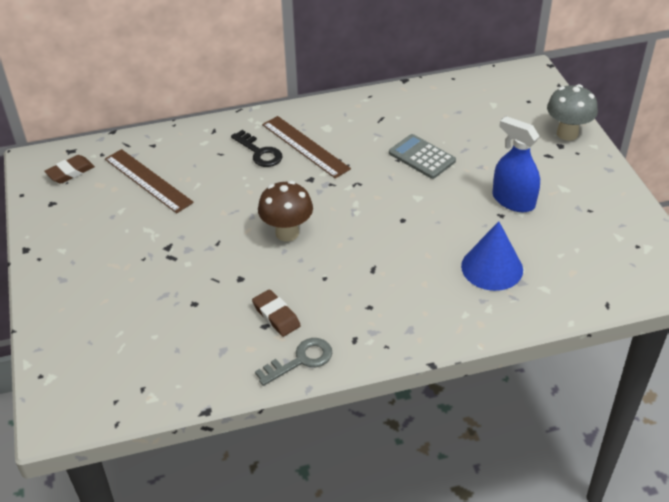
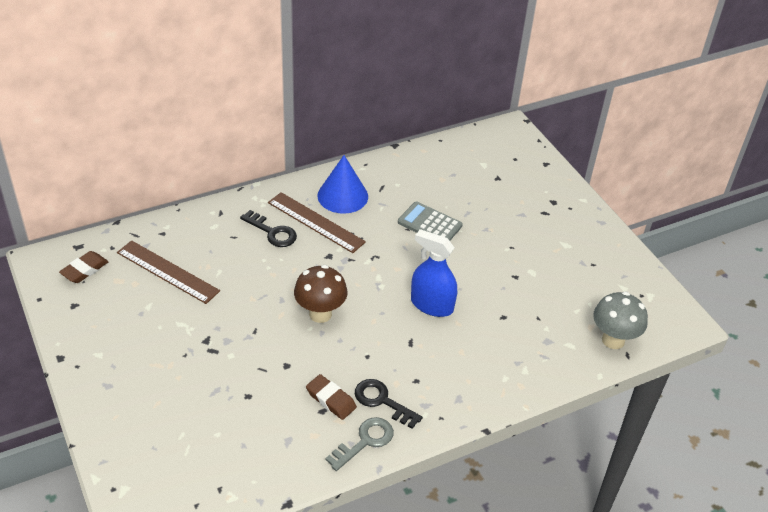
camera: 15 degrees left, 0 degrees up
(329, 323) = (382, 401): none -> black key
(492, 267) = (519, 329): blue cone -> blue cone (342, 196)
(513, 201) = (523, 261): blue spray bottle -> blue spray bottle (432, 305)
(567, 133) = (557, 189): grey mushroom -> grey mushroom (613, 340)

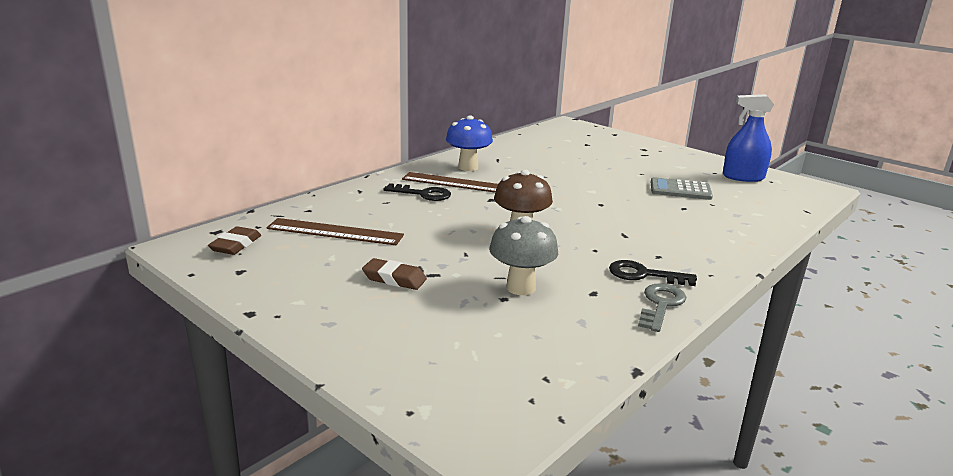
camera: 20 degrees left, 20 degrees down
(331, 399) = (593, 283): brown eraser -> brown eraser (394, 279)
(342, 196) = (468, 167): blue cone -> blue mushroom
(429, 224) = (560, 171): grey calculator -> grey calculator (680, 190)
(432, 305) = (616, 211): blue spray bottle -> blue spray bottle (743, 177)
(613, 340) = (785, 205): grey mushroom -> grey mushroom (521, 288)

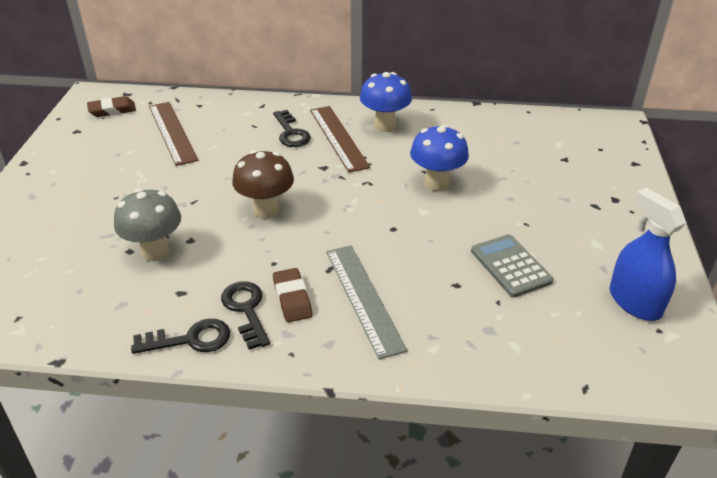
camera: 55 degrees right, 15 degrees up
(394, 279) = (118, 190): brown eraser -> brown eraser (292, 298)
(565, 178) = (436, 183): none -> blue mushroom
(661, 305) = (190, 339): grey key -> black key
(671, 235) = (364, 298): none -> grey ruler

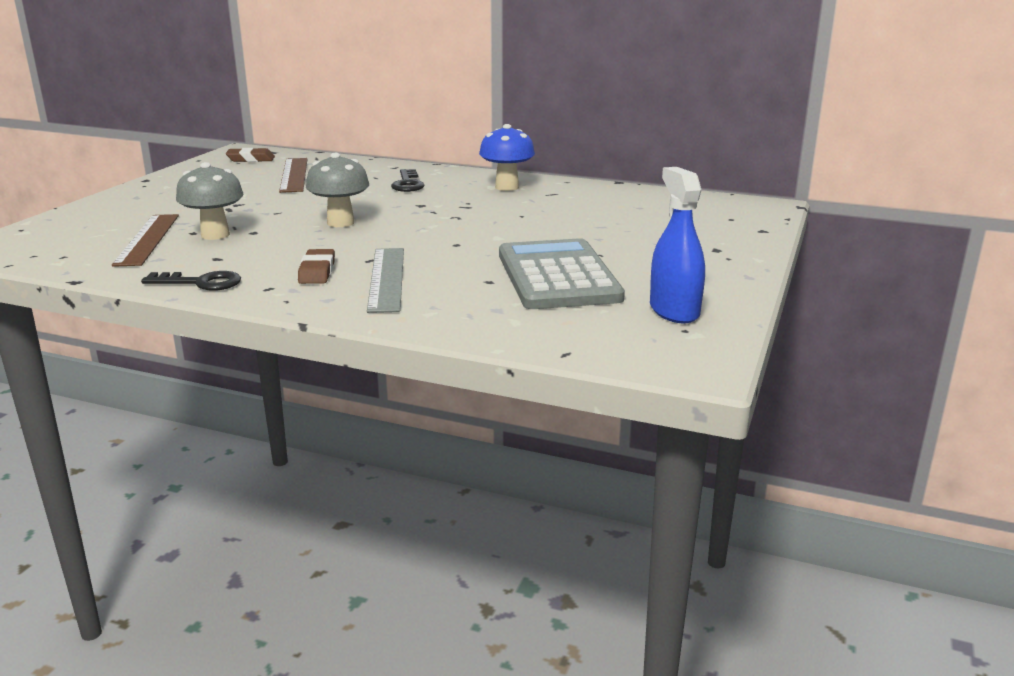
camera: 15 degrees right, 15 degrees down
(246, 310) = (267, 273): black key -> none
(266, 210) = (340, 223): brown mushroom -> grey mushroom
(338, 138) = (452, 190): brown ruler -> brown ruler (148, 239)
(436, 183) = (527, 223): blue mushroom -> none
(510, 266) = (557, 276): grey calculator -> grey calculator, size x1.78

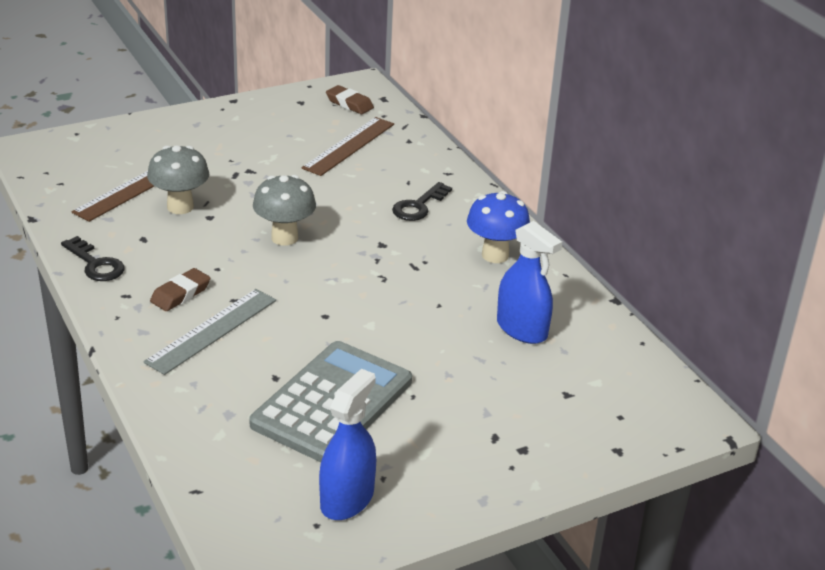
camera: 40 degrees right, 10 degrees up
(595, 207) = (522, 329): none -> blue spray bottle

